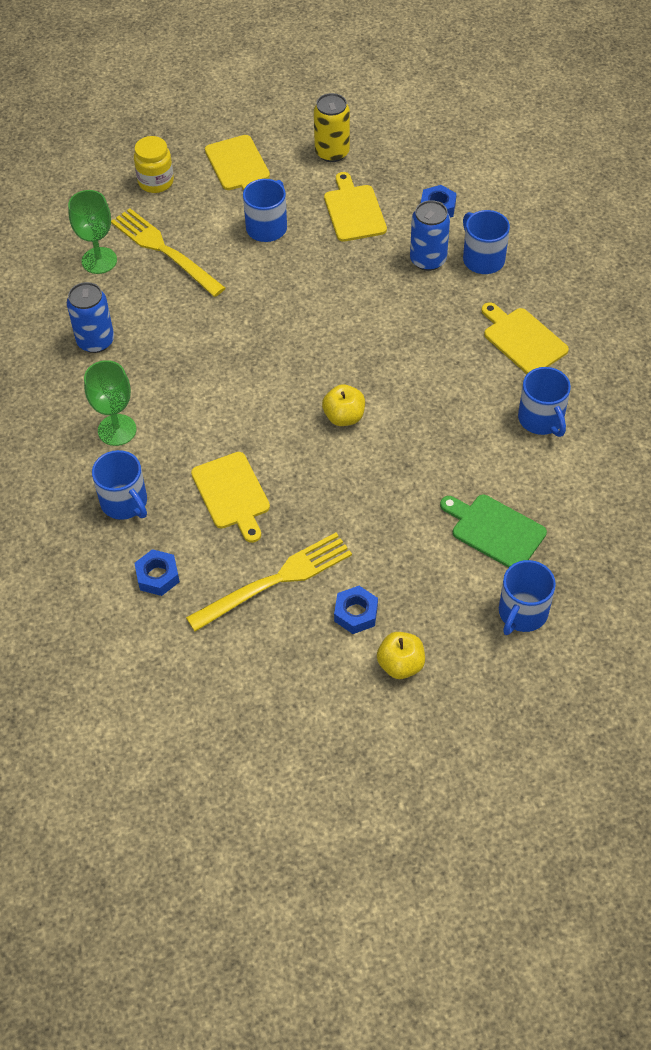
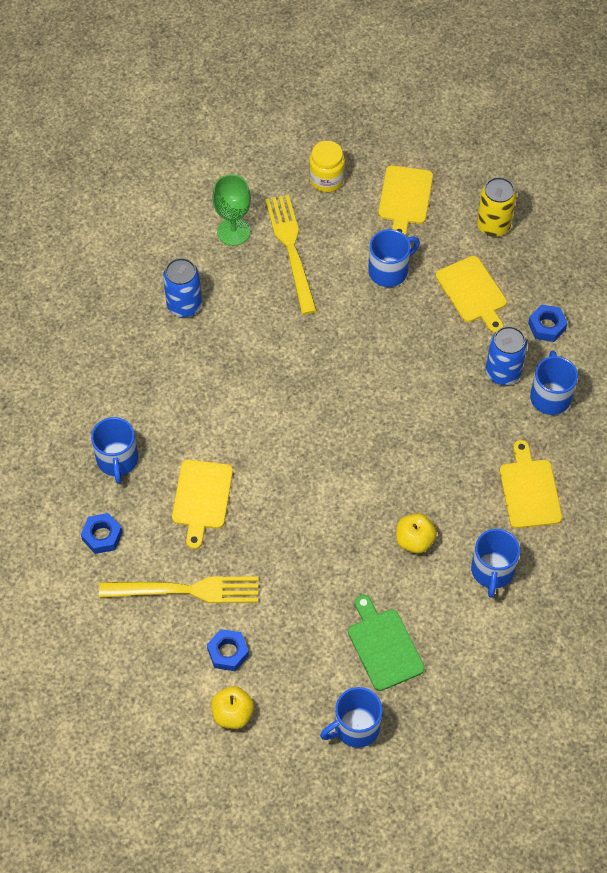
camera: 30 degrees right, 5 degrees up
(117, 430) = (151, 394): green goblet -> none
(344, 417) = (333, 480): yellow apple -> yellow apple (414, 540)
(354, 211) = (472, 292): yellow cutting board -> yellow cutting board turned 135 degrees clockwise

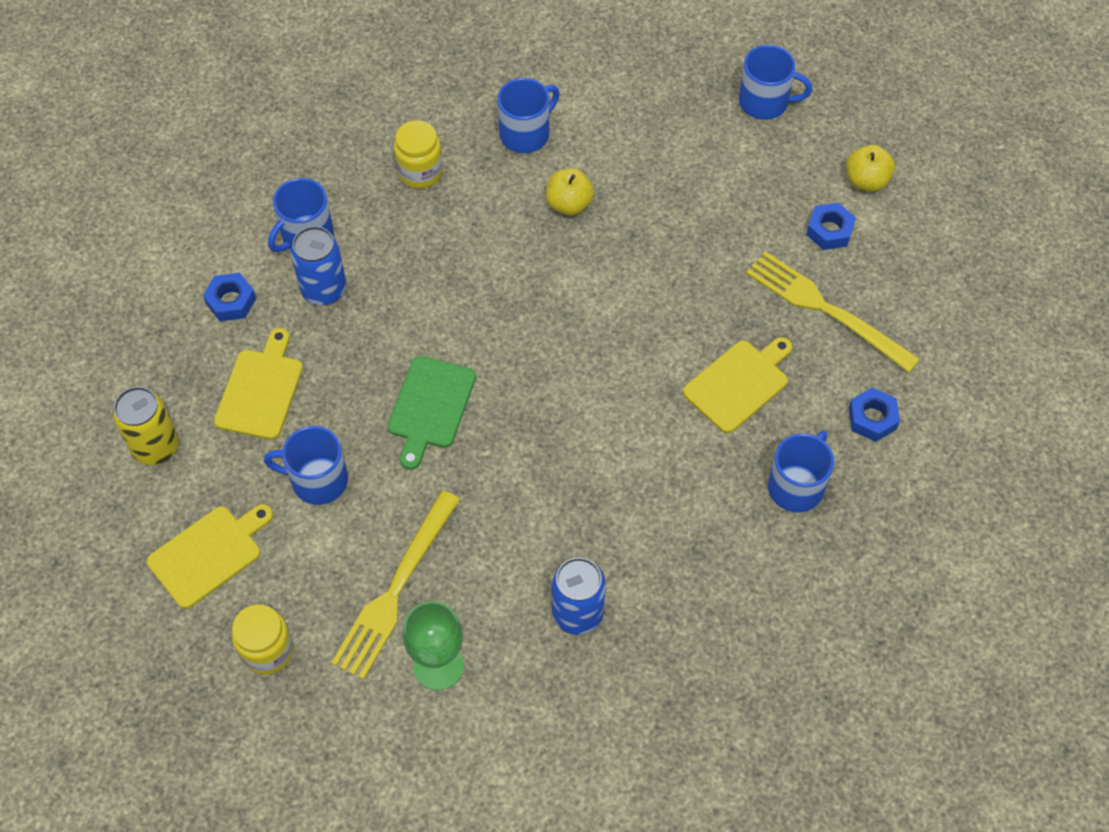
camera: 140 degrees left, 0 degrees up
(384, 646) = (681, 142): green cutting board -> green cutting board (430, 407)
(529, 490) = (420, 172): yellow cutting board -> yellow jar

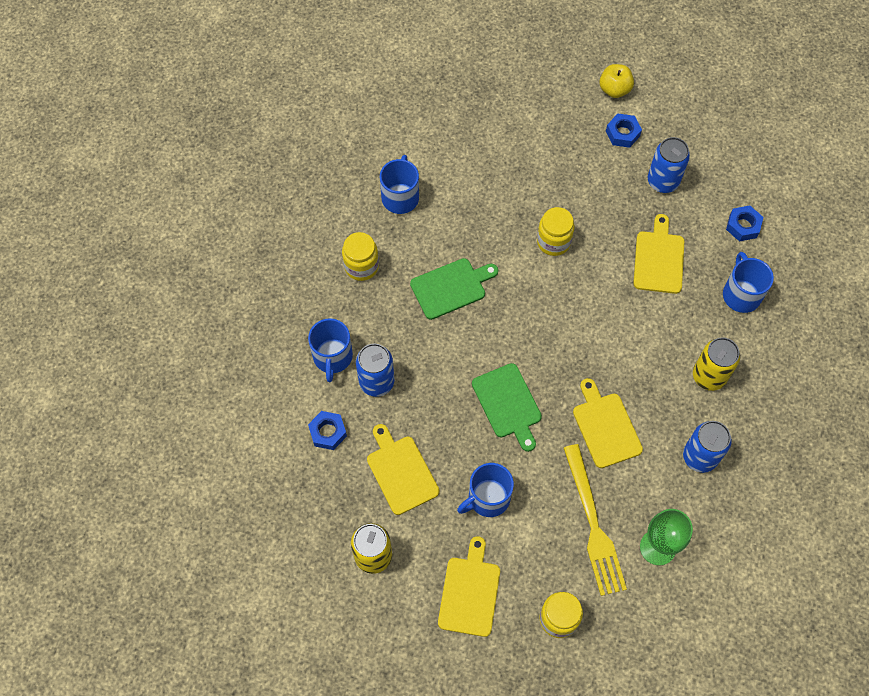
camera: 40 degrees left, 5 degrees up
(488, 254) = (451, 287): none -> green cutting board
(507, 505) = (605, 427): none -> yellow cutting board
(569, 204) = (467, 222): yellow apple -> none
(640, 285) = (553, 242): none -> yellow jar
(672, 541) = (709, 376): none -> yellow can
(765, 102) = (517, 80): blue mug -> none
(825, 309) = (663, 181): yellow fork -> blue can

